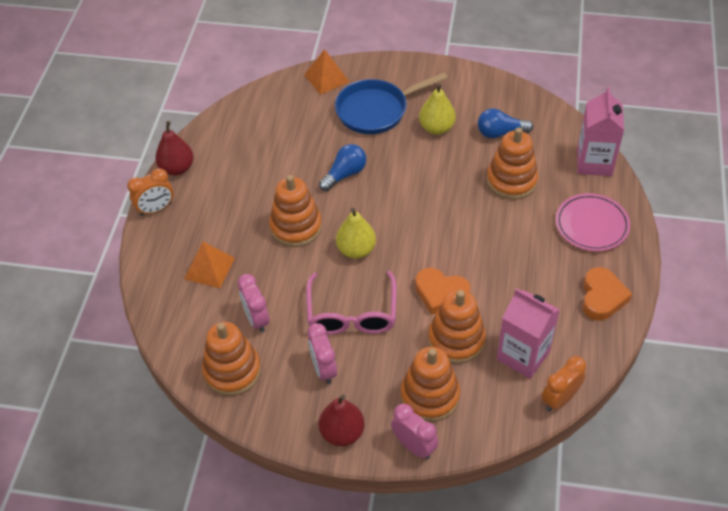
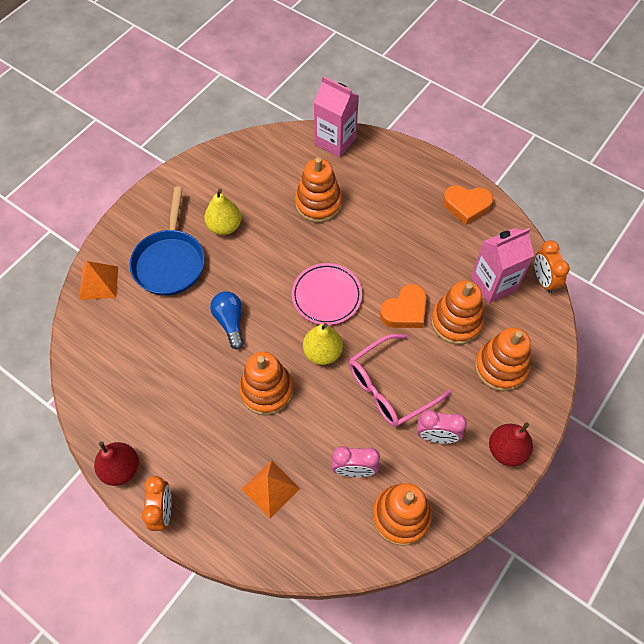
camera: 65 degrees left, 10 degrees up
(352, 314) = (389, 387): pink glasses -> pink glasses turned 120 degrees clockwise
(414, 446) = (542, 401): pink clock -> none
(500, 133) = (262, 185): blue light bulb -> none
(591, 225) = (395, 175): pink plate -> pink plate (326, 296)
(602, 297) = (466, 205): orange heart -> orange heart turned 150 degrees clockwise

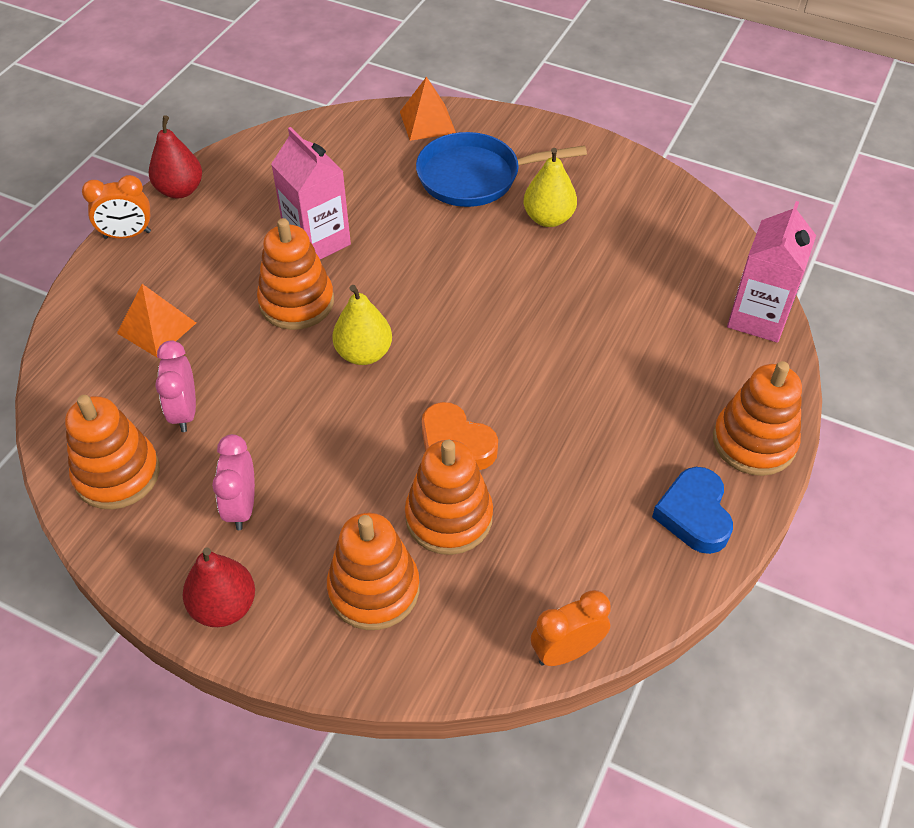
camera: 80 degrees right, 10 degrees down
(230, 322) = (394, 250): blue light bulb -> none
(318, 203) = (625, 314): orange stacking toy -> orange stacking toy (754, 442)
(326, 296) = (460, 345): pink plate -> none
(389, 387) = (317, 439): pink glasses -> none
(466, 205) = (694, 514): orange heart -> blue heart
(493, 284) = (538, 568): pink carton -> pink carton (317, 241)

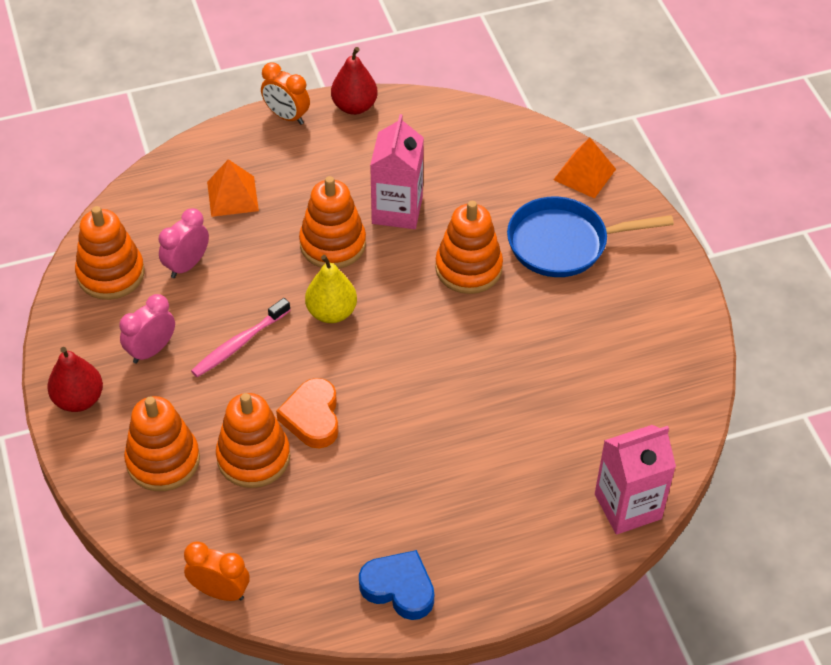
camera: 45 degrees right, 0 degrees up
(316, 438) = (239, 344): none -> pink toothbrush
(475, 177) = (564, 243): blue pan -> blue pan turned 45 degrees counterclockwise
(548, 218) = (575, 314): yellow pear -> none
(694, 514) = (399, 588): blue heart -> blue heart turned 75 degrees clockwise
(754, 442) = (502, 581): orange stacking toy -> orange stacking toy (468, 268)

